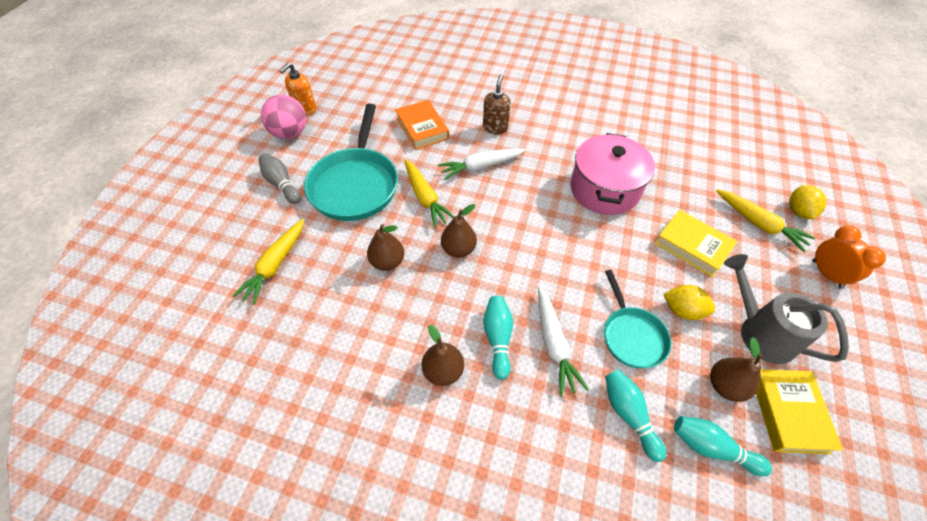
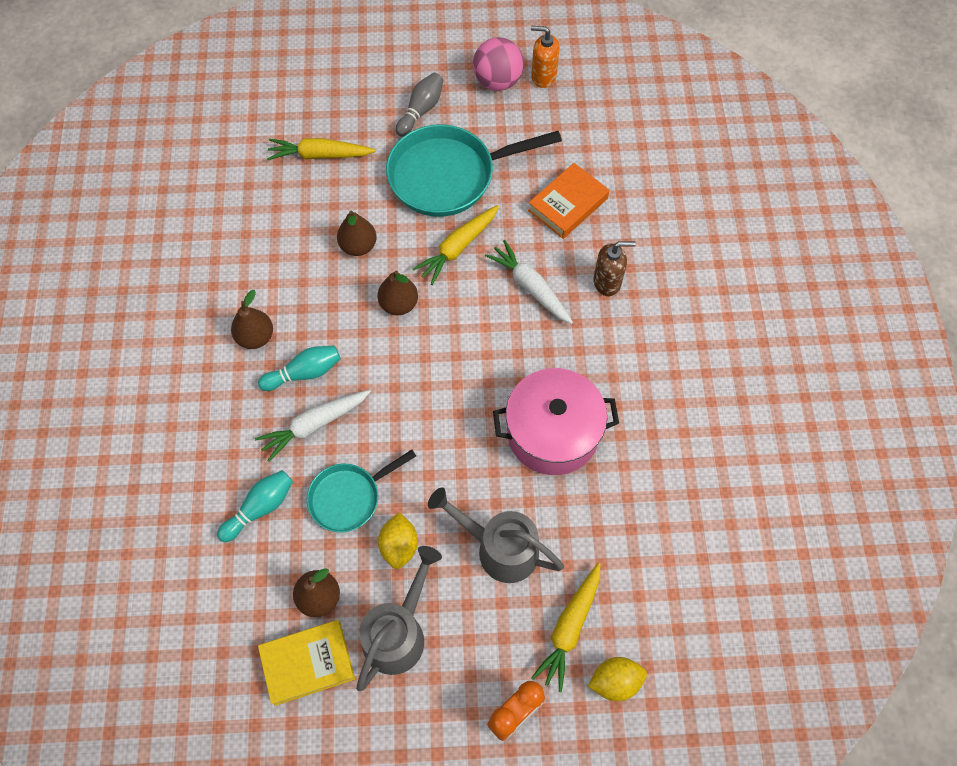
camera: 70 degrees right, 10 degrees up
(692, 246) = (498, 548): yellow book -> grey watering can
(711, 448) = (248, 588): turquoise bowling pin -> none

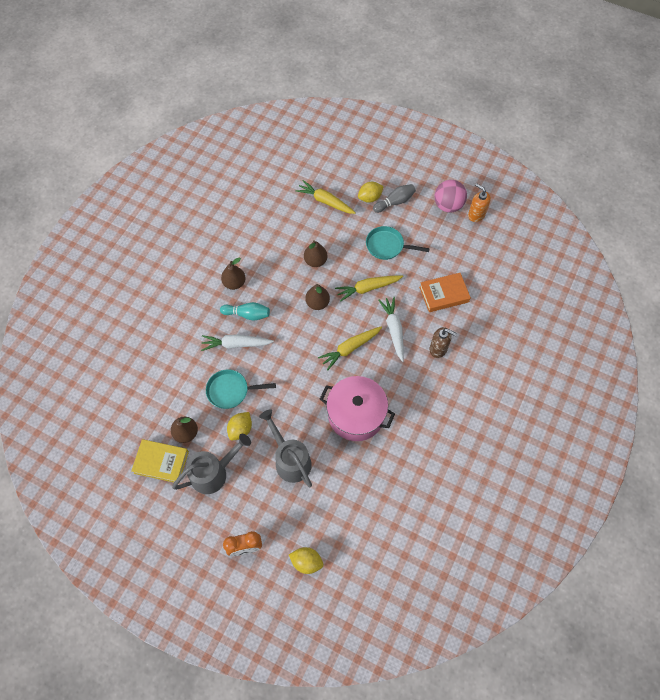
camera: 30 degrees right, 0 degrees up
(260, 508) = (184, 372): turquoise bowling pin -> none
(381, 121) = (370, 198): none -> yellow lemon
(448, 176) = (387, 246): turquoise pan -> turquoise pan, size x0.58
(569, 628) = (300, 521): yellow carrot -> yellow carrot (350, 348)

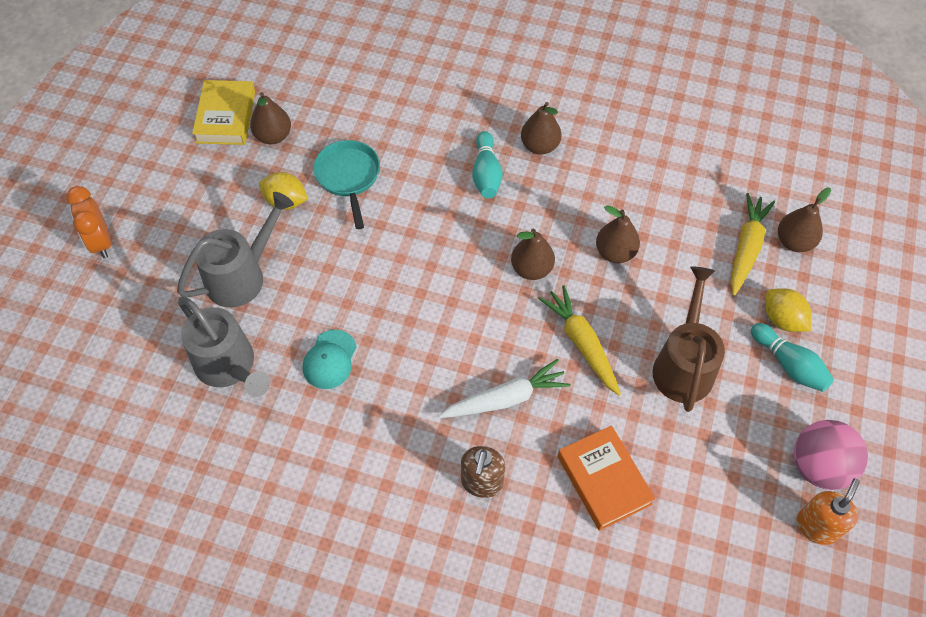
camera: 80 degrees right, 5 degrees down
(214, 472) = (214, 181): grey watering can -> grey watering can (230, 367)
(236, 344) = (429, 169): white carrot -> none
(306, 562) = (78, 325): yellow lemon -> none
(326, 180) = (794, 242): none -> brown pear
(350, 348) = (454, 332): yellow carrot -> none
(356, 415) = (330, 359): pink pot -> turquoise cap
(387, 246) = (683, 364): turquoise pan -> brown watering can
(395, 202) = (789, 364): grey bowling pin -> turquoise bowling pin

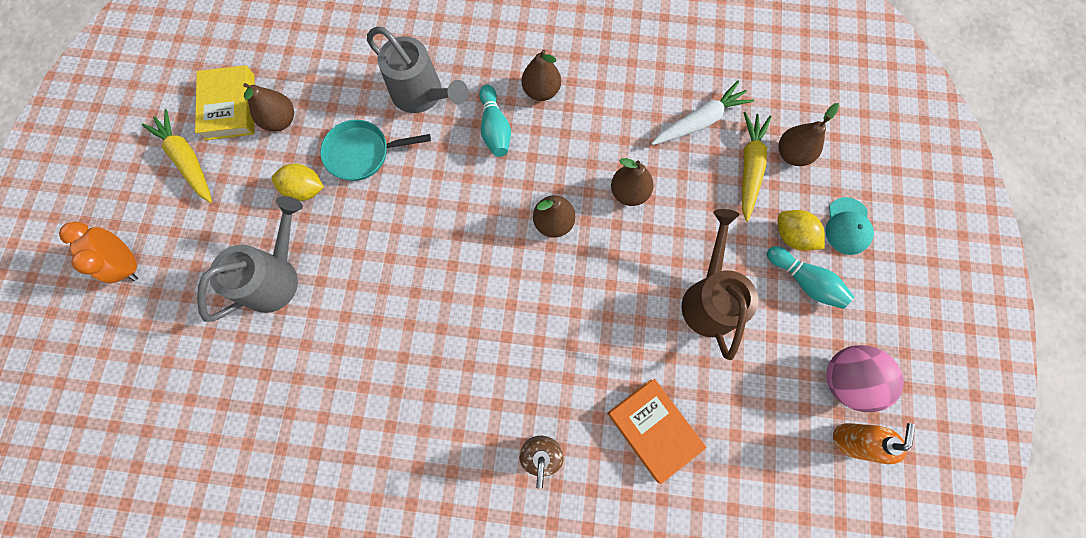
camera: 10 degrees left, 15 degrees up
(230, 367) = (281, 376): grey watering can -> grey watering can (423, 95)
(330, 359) = (376, 351): turquoise cap -> turquoise cap (847, 226)
(348, 177) = (362, 153): turquoise pan -> turquoise pan turned 75 degrees counterclockwise
(505, 398) = (550, 362): white carrot -> white carrot (699, 121)
(581, 343) = (612, 292): yellow carrot -> yellow carrot (188, 160)

